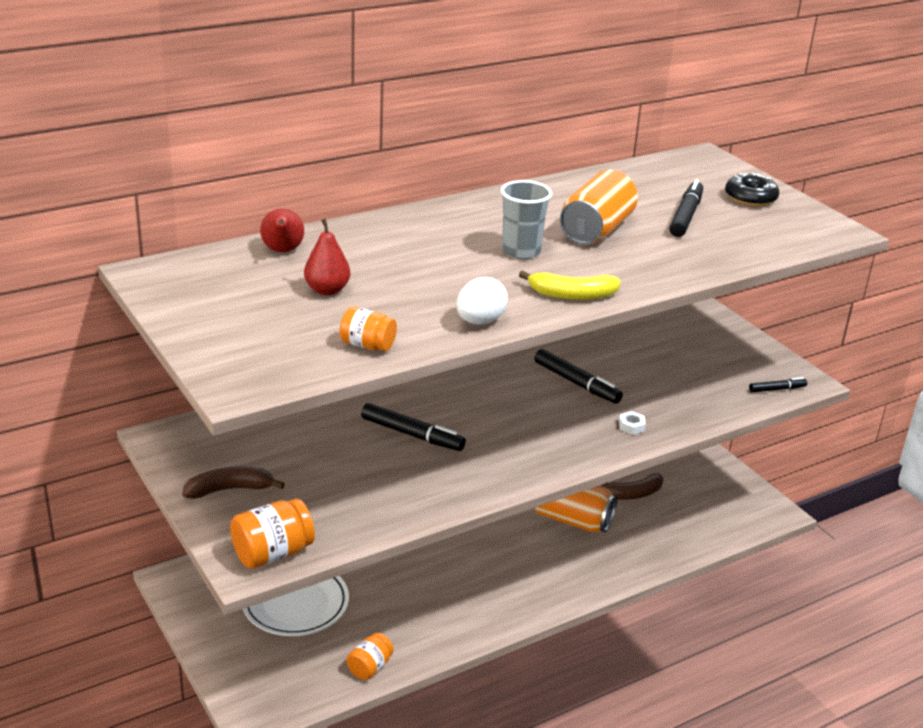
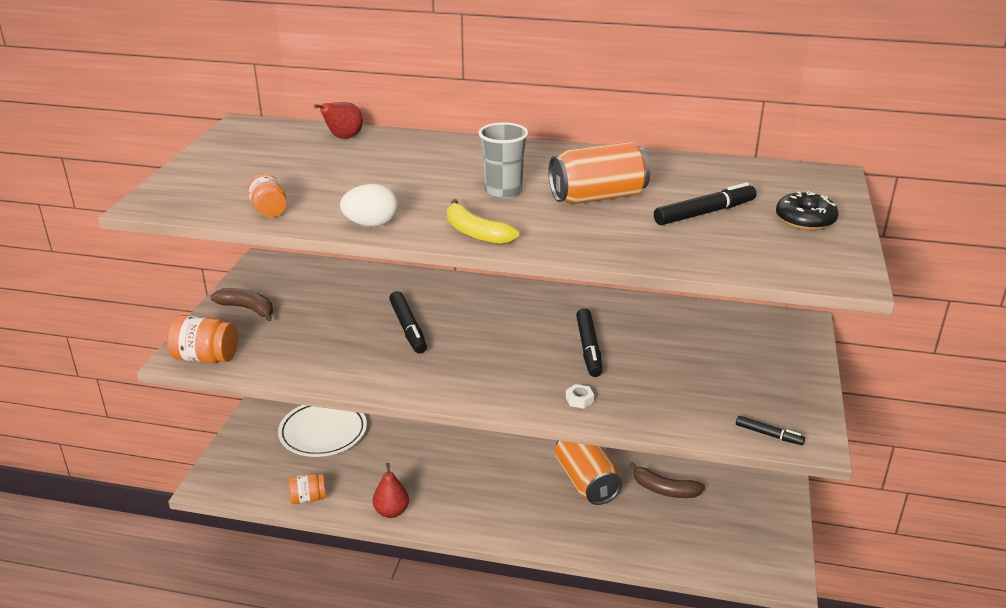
camera: 45 degrees right, 0 degrees up
(327, 290) = (318, 169): red pear -> red pear (391, 511)

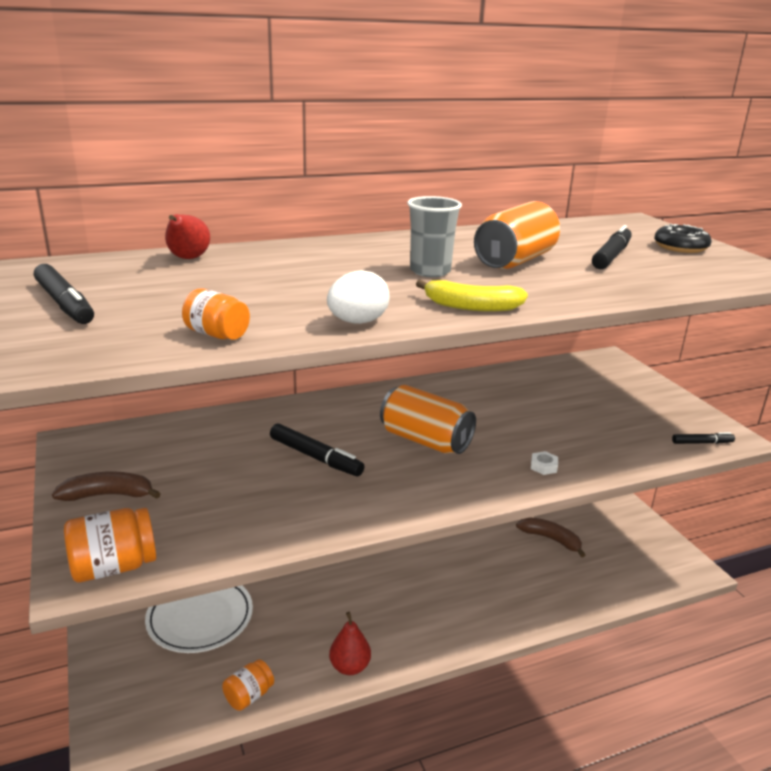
camera: 35 degrees left, 5 degrees down
(586, 481) = (488, 558): orange can -> orange can (425, 441)
(588, 348) = (494, 423): black marker -> black marker (64, 304)
(664, 490) = (551, 539): brown banana -> brown banana turned 135 degrees counterclockwise

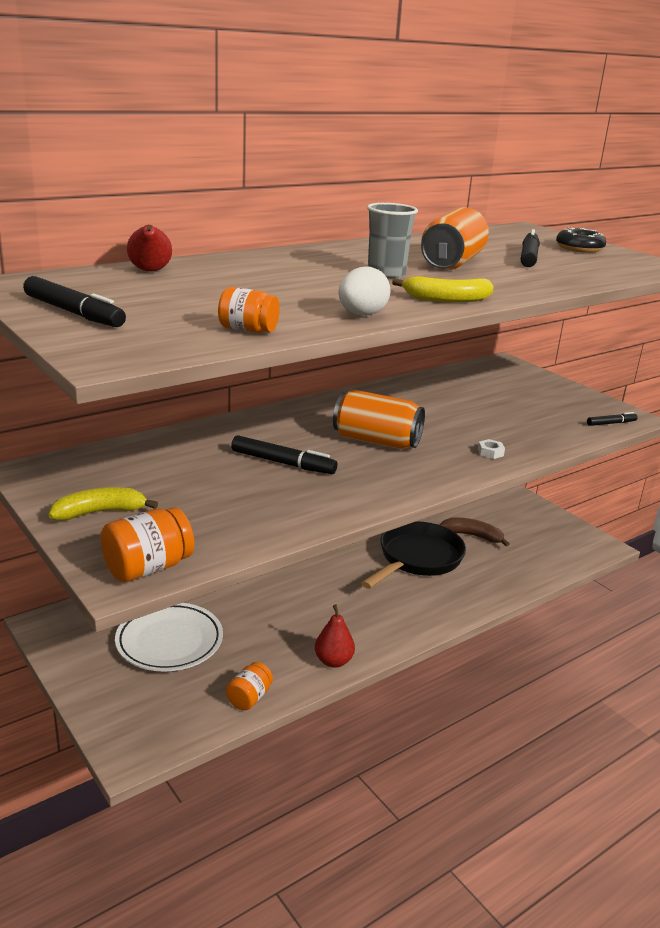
camera: 15 degrees left, 0 degrees up
(108, 495) = (100, 512): brown banana -> yellow banana
(482, 559) = (417, 559): none -> black pan

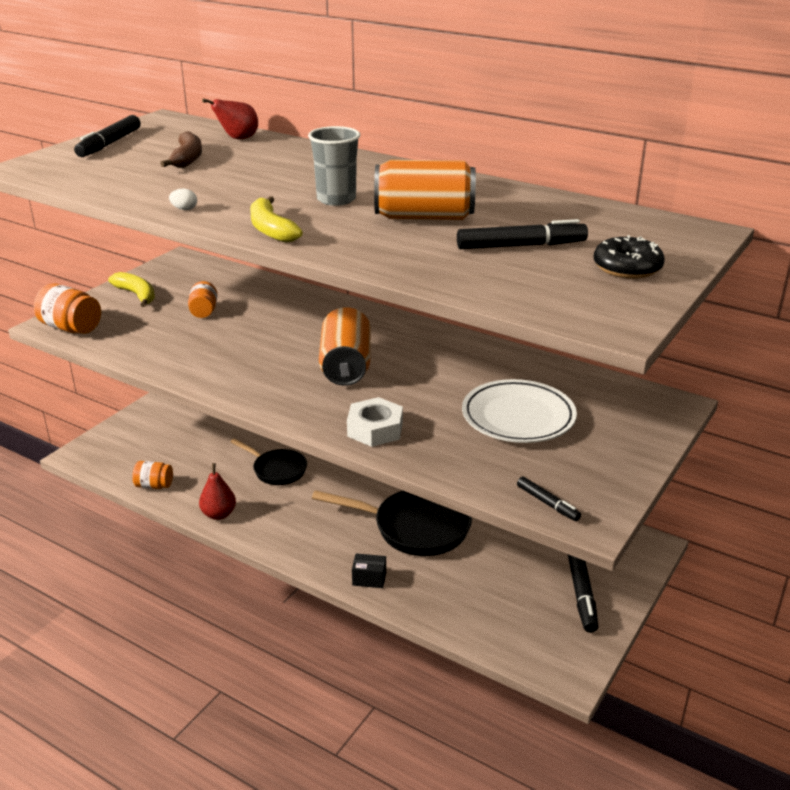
camera: 70 degrees right, 5 degrees up
(169, 641) = (203, 432): white plate -> white plate (518, 417)
(248, 330) = (110, 186): orange jar -> orange jar (204, 311)
(282, 608) = (277, 470): none -> black pan
(283, 463) = (263, 336): black marker -> black marker (581, 594)
(361, 315) = (184, 209): white egg -> white egg, size x0.50
(473, 536) = (495, 558): brown banana -> brown banana (187, 159)
(473, 598) = (369, 579): none -> black box
(490, 452) = (375, 429): white nut -> white nut, size x1.97

